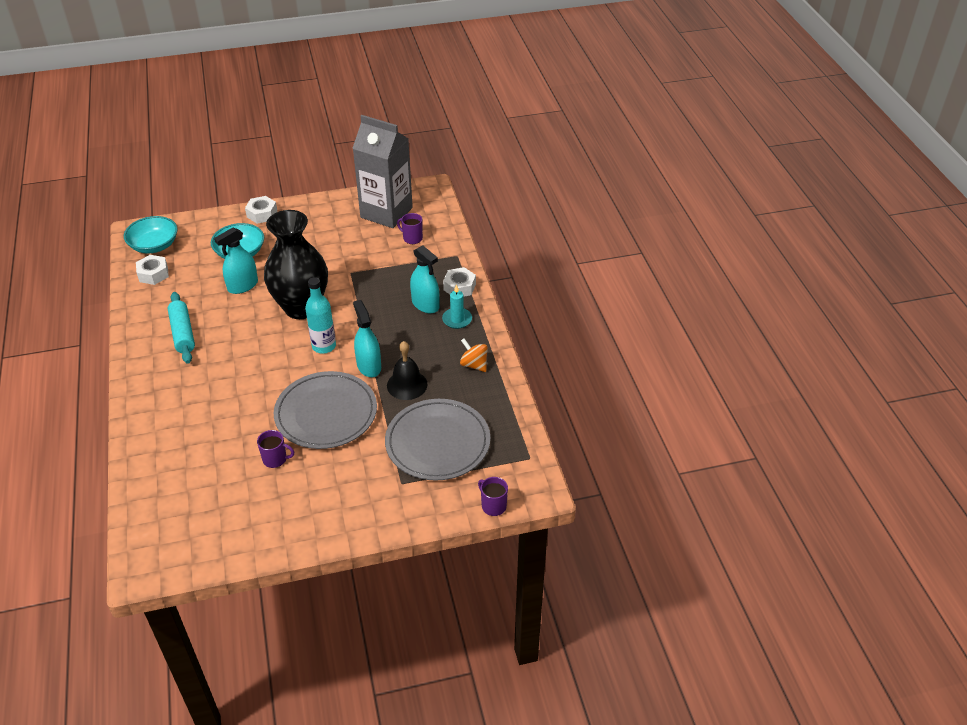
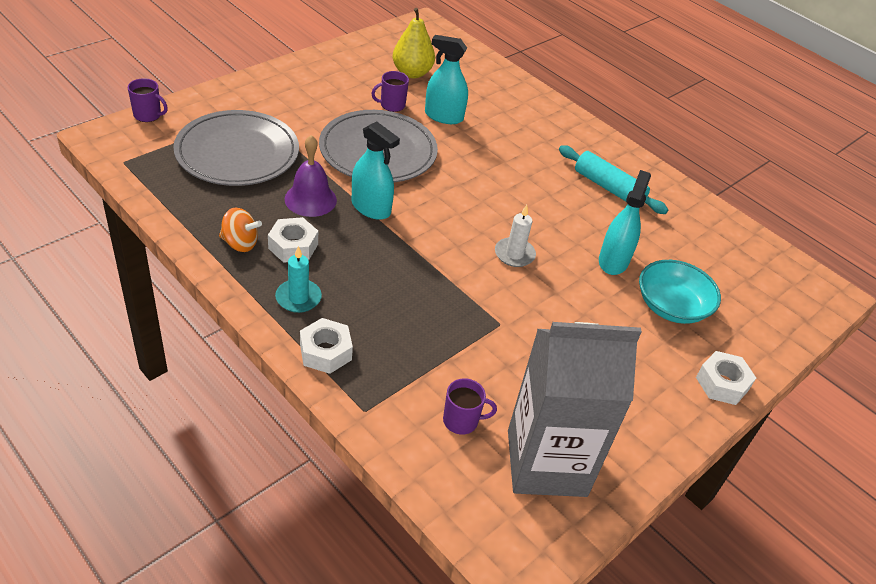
camera: 145 degrees right, 0 degrees up
(153, 274) = (728, 244): white nut -> white nut (293, 246)
(154, 245) = (781, 282): turquoise bowl -> none
(222, 495) = (412, 73): none -> yellow pear
(301, 307) = (514, 254): black vase -> white candle
(324, 346) = (442, 216): turquoise bottle -> none
(407, 385) = (310, 199): black bell -> purple bell
(425, 304) = (358, 307): turquoise spray bottle -> turquoise spray bottle (444, 116)

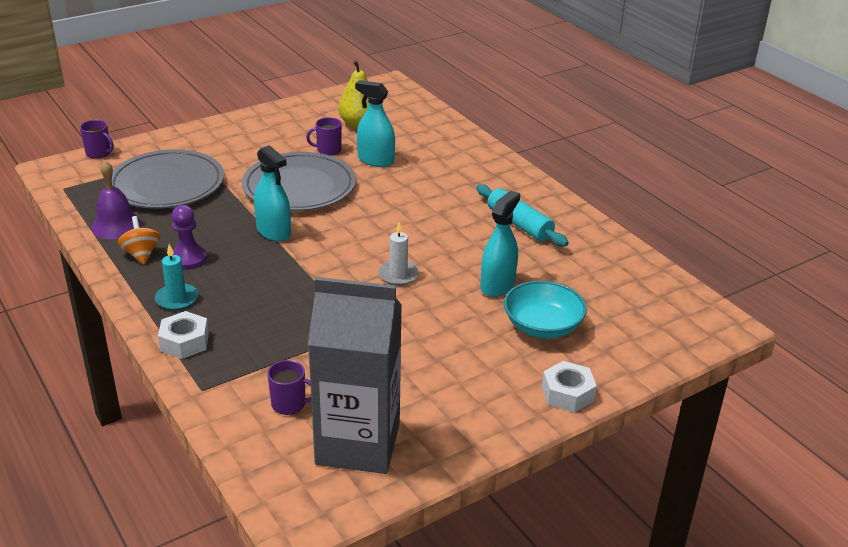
camera: 15 degrees right, 10 degrees down
(240, 243) = (141, 254): orange spinning top -> orange spinning top turned 135 degrees counterclockwise
(293, 246) = (188, 259): white nut -> purple pawn
(310, 199) = (219, 223): purple bell -> purple bell (116, 225)

